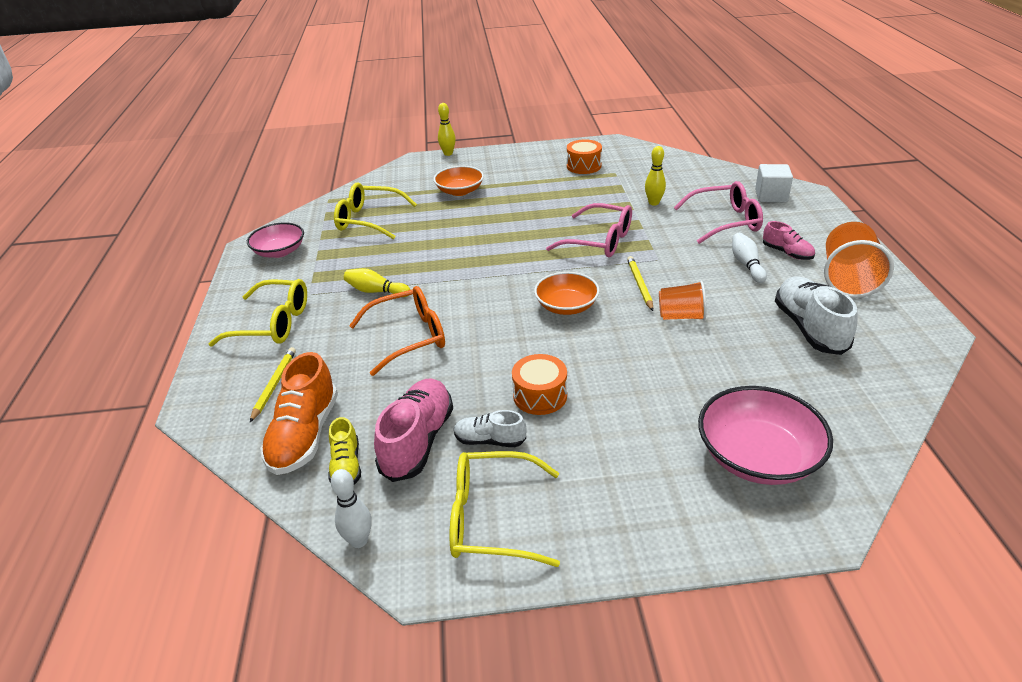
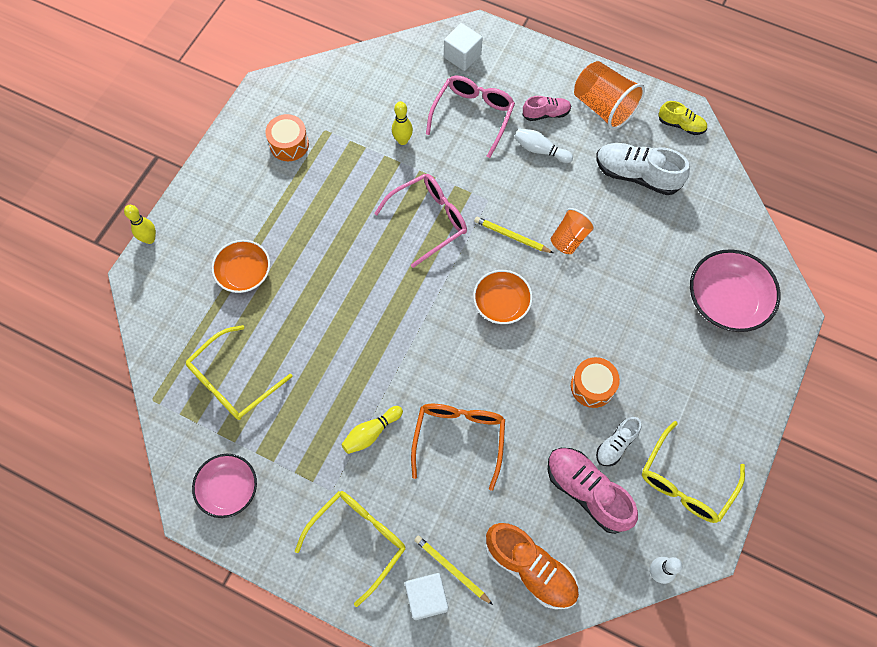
camera: 60 degrees left, 30 degrees up
(237, 381) = (426, 598): none -> white cube
(346, 466) = (583, 551): yellow shoe -> yellow shoe (681, 125)

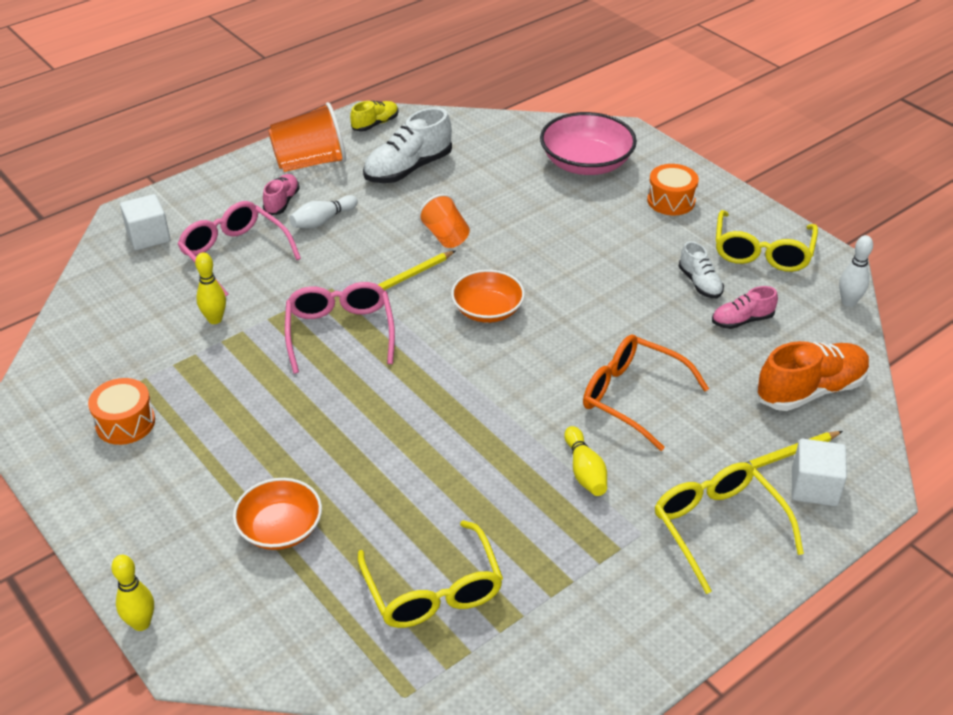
camera: 65 degrees left, 25 degrees down
(228, 489) = (588, 643): pink bowl -> none
(587, 491) = (742, 320): pink shoe -> pink shoe, size x0.56
(592, 386) = (626, 277): orange drum -> orange drum (671, 201)
(685, 482) = (762, 252): yellow glasses -> yellow glasses turned 45 degrees clockwise

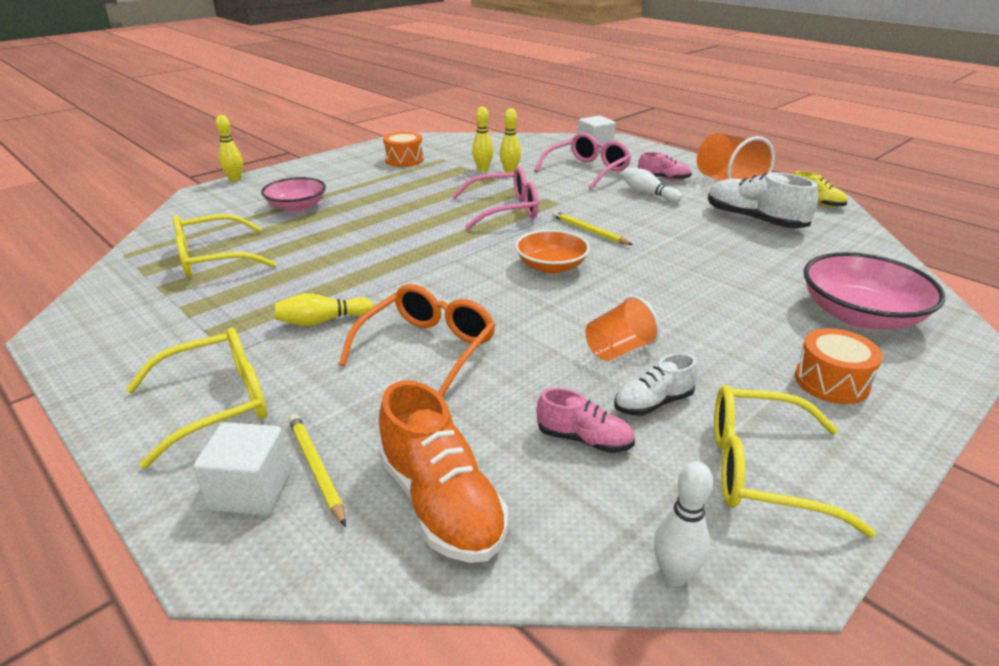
camera: 85 degrees right, 10 degrees down
(197, 343) = (483, 169): none -> yellow bowling pin
(280, 528) = (297, 207): orange bowl -> pink bowl
(445, 236) = (656, 242): orange cup -> orange cup (618, 350)
(742, 320) = (584, 439): pink shoe -> pink shoe turned 135 degrees clockwise

